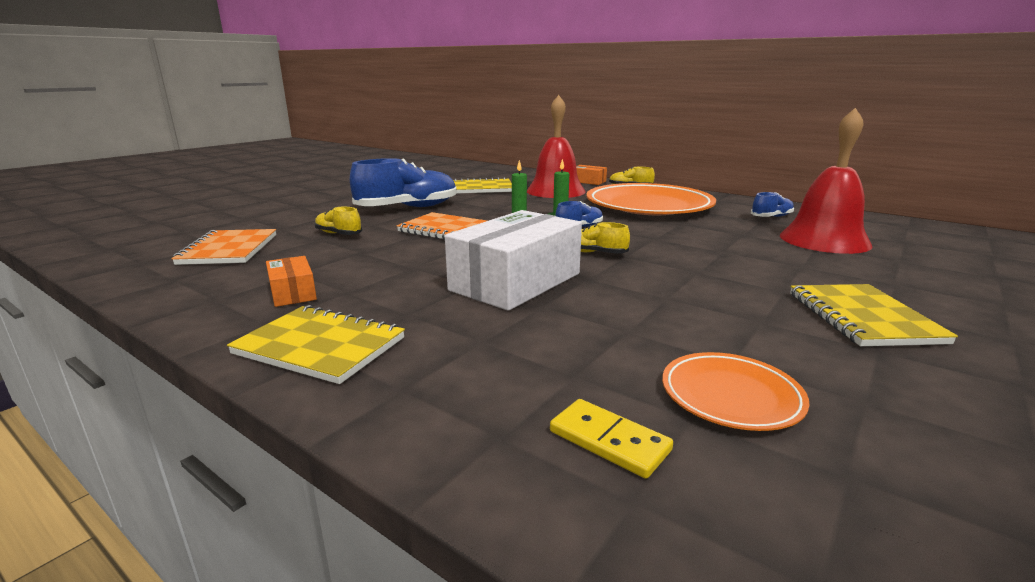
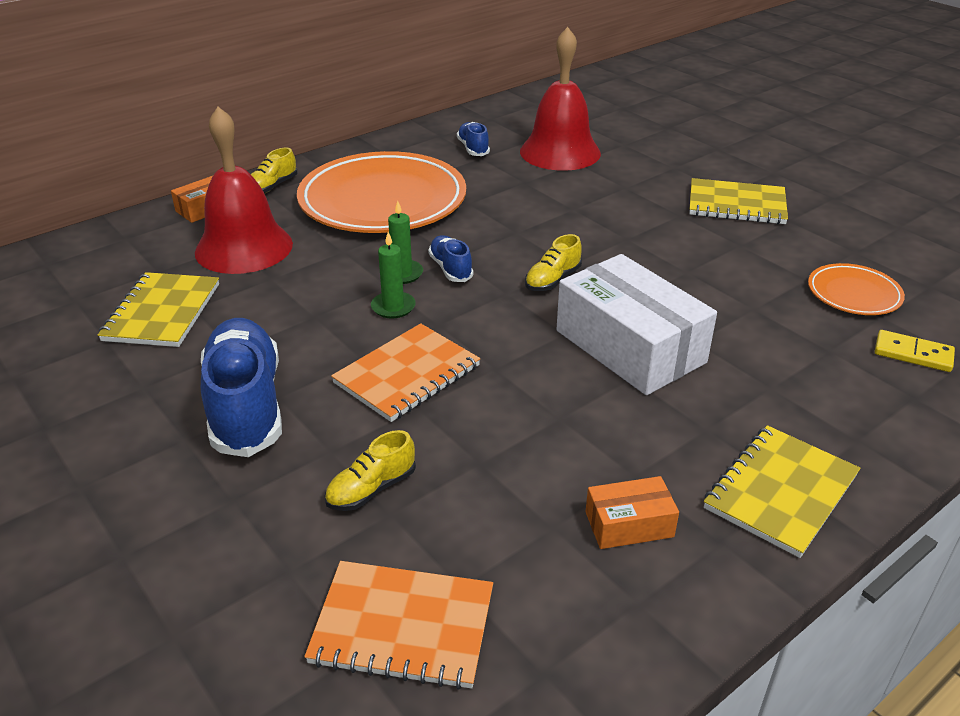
camera: 75 degrees left, 15 degrees up
(609, 441) = (913, 354): yellow domino -> yellow domino turned 60 degrees clockwise

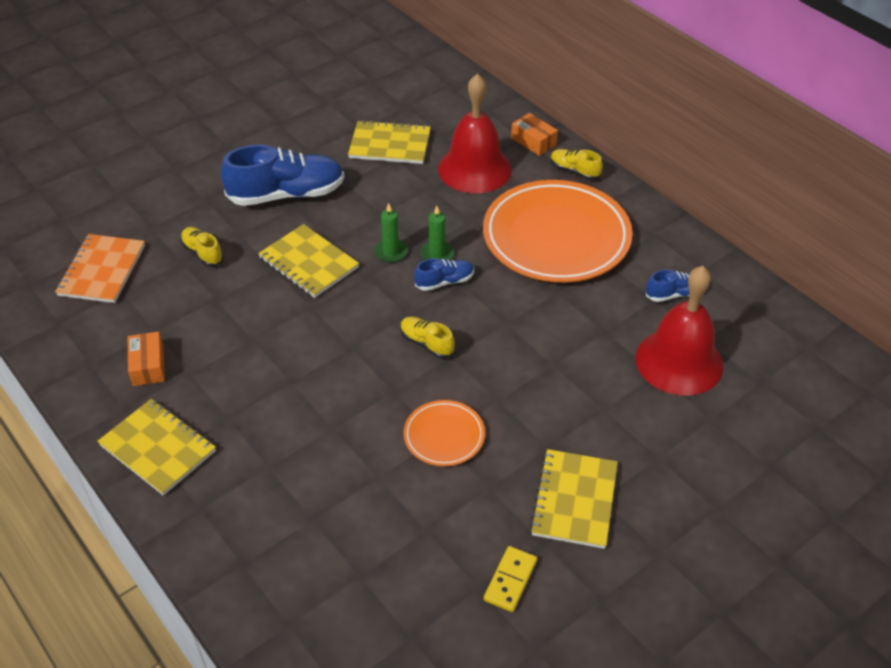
camera: 90 degrees right, 10 degrees up
(407, 374) = (309, 263): orange notebook -> yellow notebook
(630, 346) = (329, 385): white box -> none
(853, 294) = (398, 562): orange plate -> orange plate (444, 436)
(913, 354) = (300, 582): yellow domino -> yellow domino (510, 580)

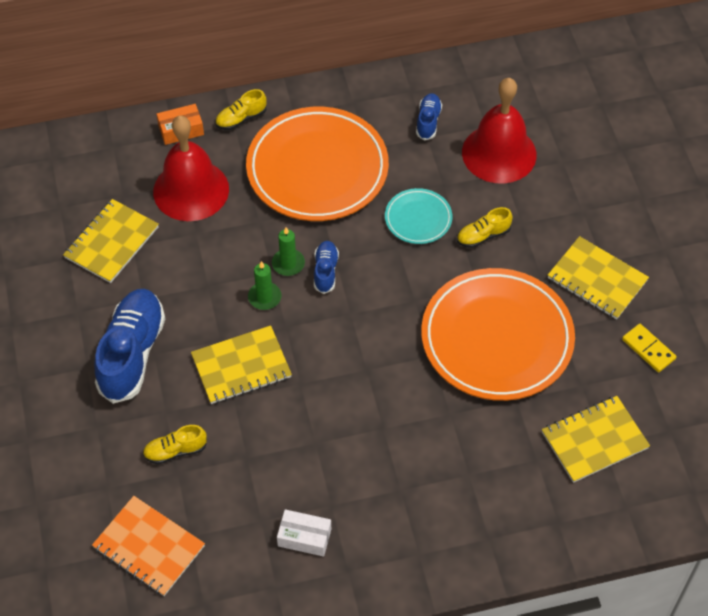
camera: 65 degrees left, 10 degrees up
(148, 366) = (304, 537): orange box -> white box
(158, 448) = (408, 554): yellow notebook -> yellow notebook (594, 440)
(426, 343) = (391, 312): yellow shoe -> yellow shoe (483, 235)
(444, 436) = (497, 338): orange plate -> orange plate, size x2.14
(550, 326) = (418, 219): none -> turquoise plate

